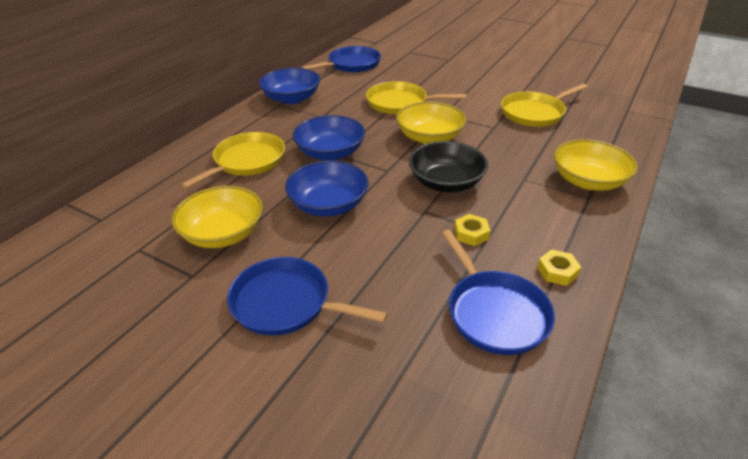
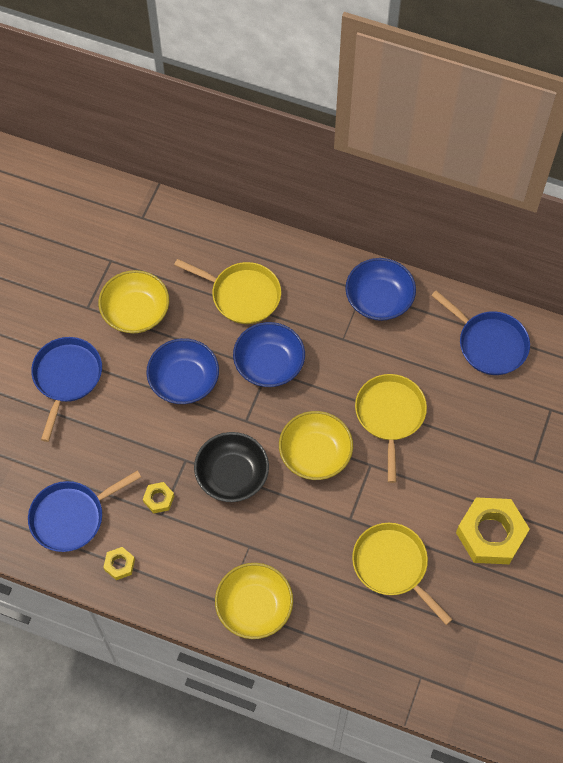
camera: 80 degrees right, 25 degrees up
(504, 77) = (491, 534): none -> yellow nut

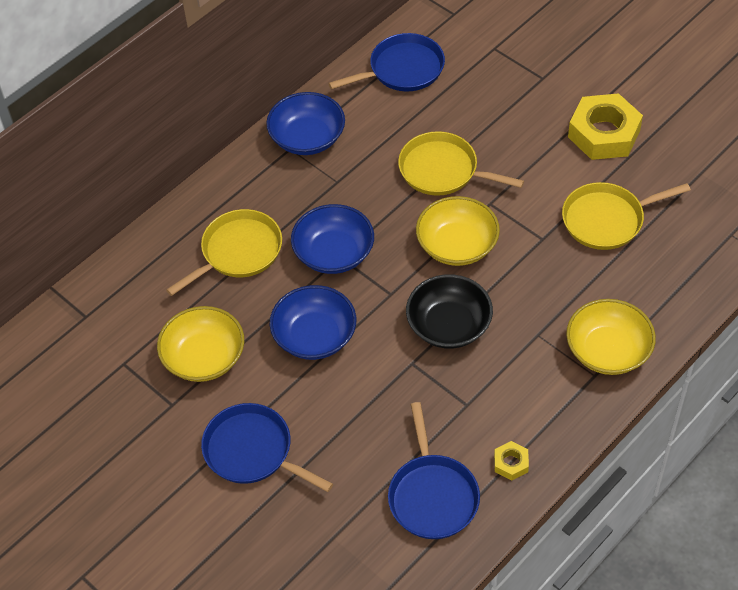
camera: 65 degrees left, 10 degrees down
(159, 499) = (447, 402): yellow nut -> none

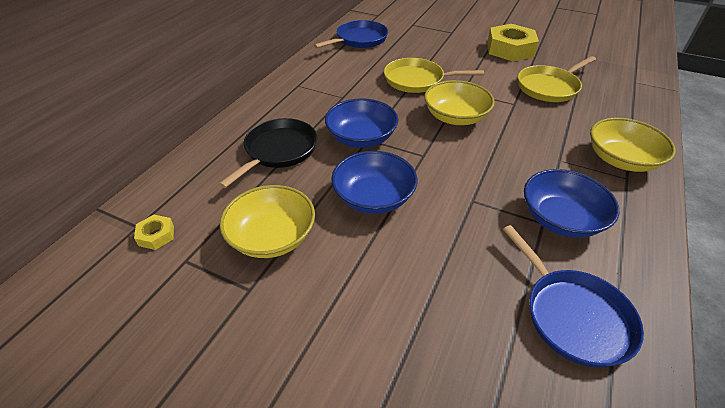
camera: 20 degrees left, 10 degrees down
(238, 252) = (279, 150): yellow pan -> black pan
(252, 451) = (356, 317): blue pan -> none
(307, 138) = (308, 78): blue bowl -> blue bowl (561, 218)
(449, 325) = (485, 167): black bowl -> none
(511, 463) = (621, 263): yellow nut -> yellow nut (156, 235)

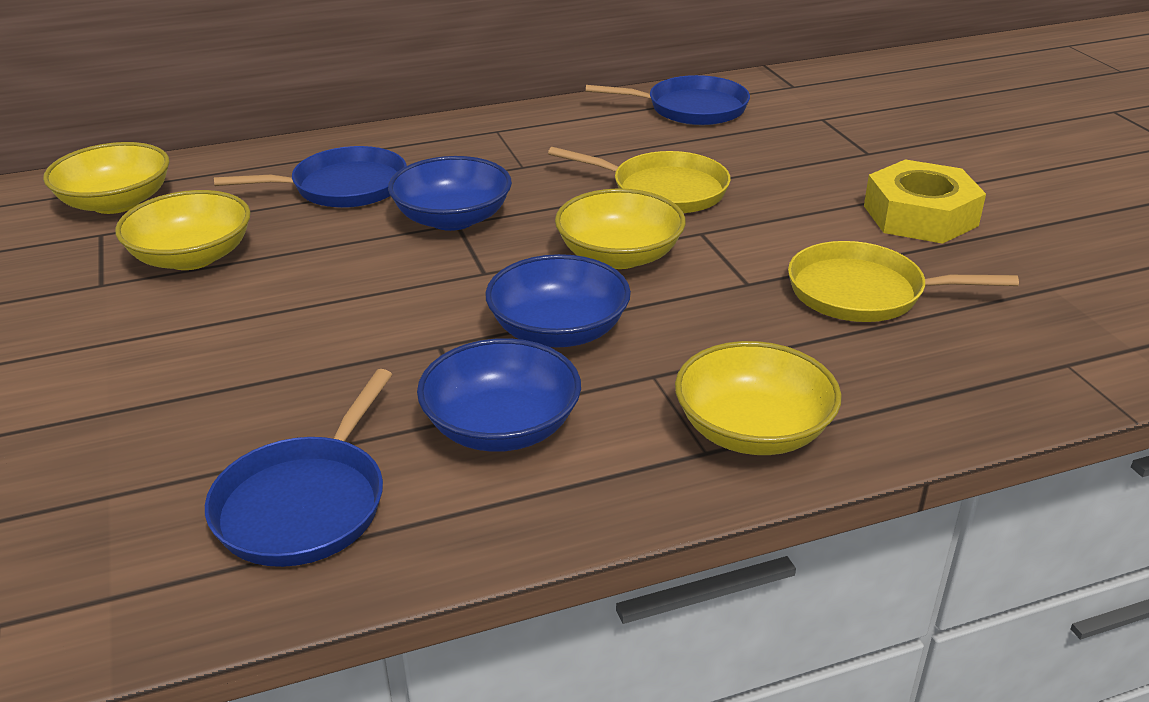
camera: 45 degrees right, 10 degrees down
(156, 235) = (116, 202): yellow nut -> yellow bowl
(279, 150) = (343, 187): black pan -> blue pan
(373, 197) = (344, 280): blue bowl -> blue bowl (558, 331)
(417, 80) = (664, 190): yellow pan -> yellow pan turned 150 degrees clockwise

